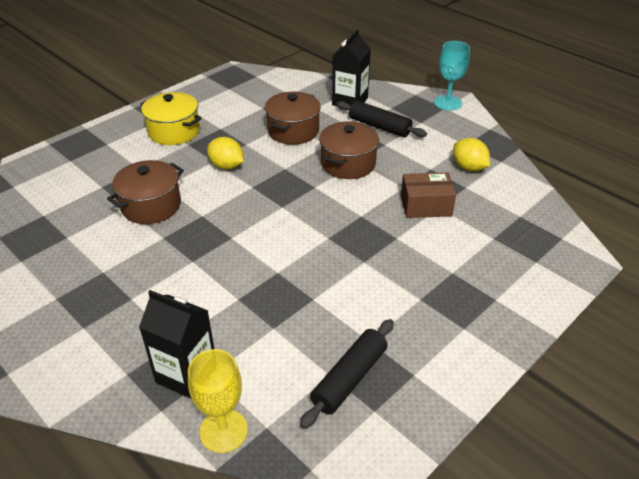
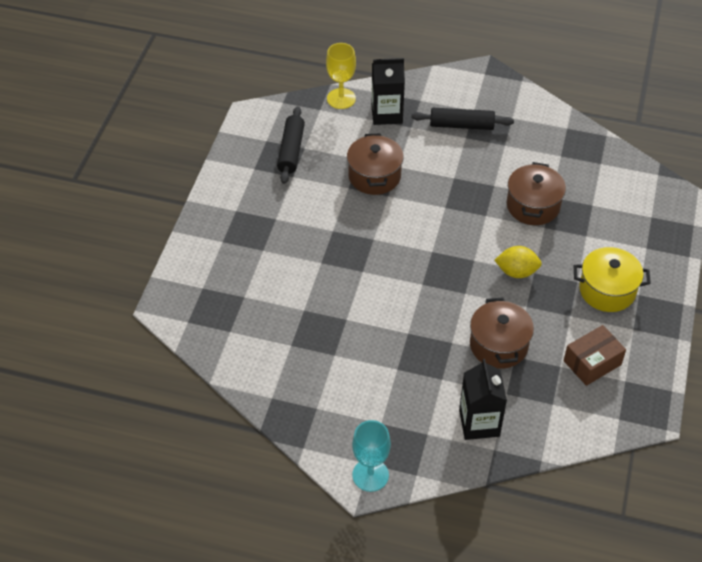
camera: 150 degrees right, 10 degrees up
(348, 163) = (414, 325): brown pot -> brown pot (374, 176)
(379, 126) = (419, 394): black rolling pin -> black rolling pin (461, 125)
(426, 205) = (315, 306): brown box -> brown box (592, 363)
(469, 167) = (299, 373): yellow lemon -> none

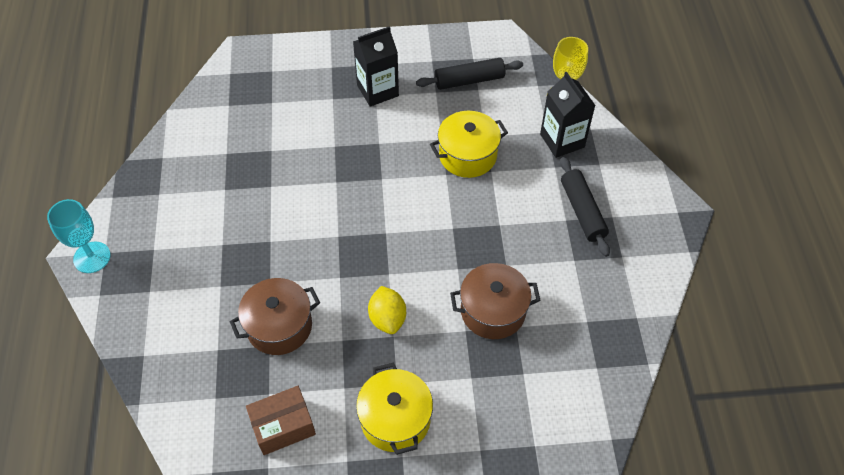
camera: 70 degrees right, 5 degrees up
(374, 176) = (467, 155): brown pot -> yellow pot
(479, 423) = (173, 333): black carton -> black carton (377, 90)
(592, 363) = (283, 426): brown box -> brown box turned 60 degrees counterclockwise

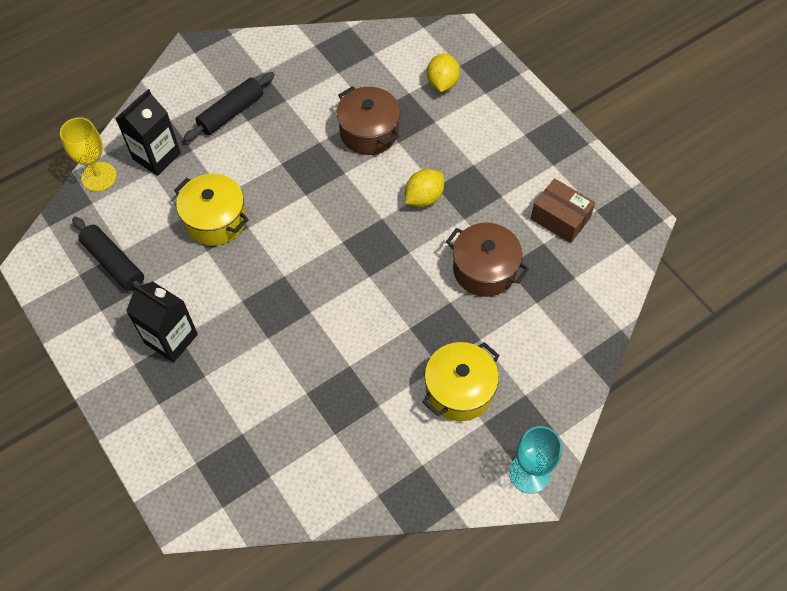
camera: 120 degrees left, 5 degrees up
(395, 419) = (501, 151): yellow pot -> yellow pot (459, 390)
(518, 413) = (442, 83): none -> yellow lemon

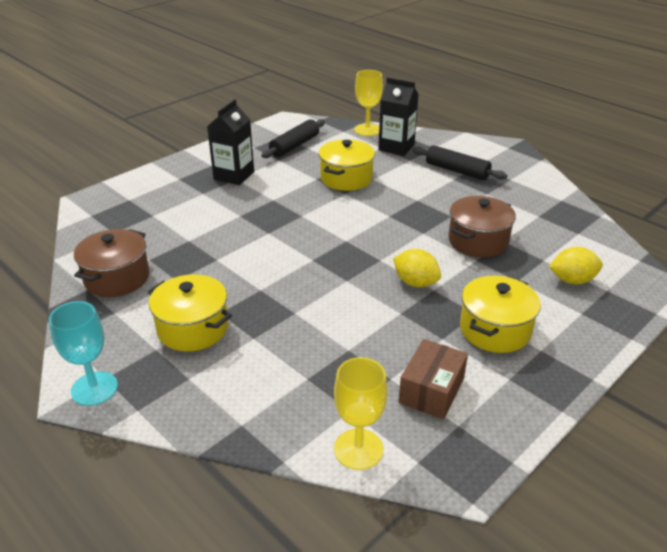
camera: 80 degrees right, 25 degrees down
(484, 270) = (340, 333): brown pot -> brown pot (117, 278)
(496, 157) = (495, 330): none -> yellow pot
(613, 278) = (358, 449): none -> yellow goblet

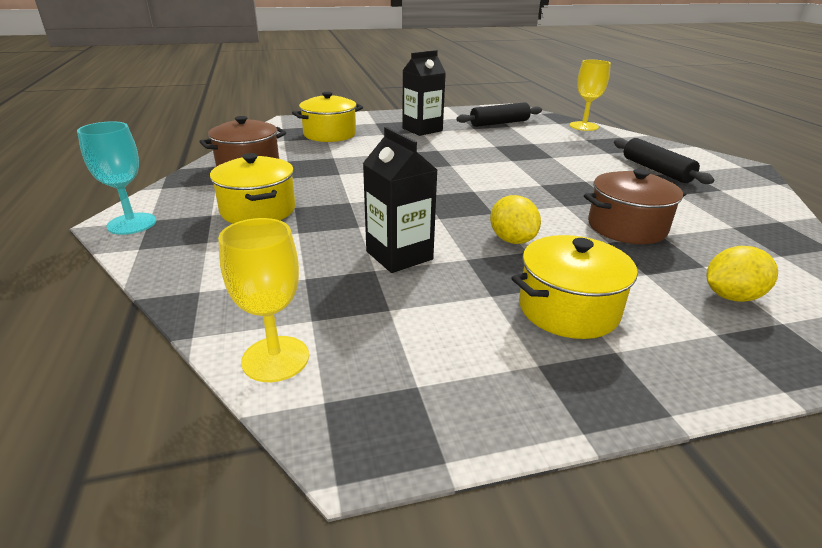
camera: 30 degrees right, 5 degrees down
(346, 178) = (525, 151): yellow pot -> yellow pot (330, 134)
(396, 147) = (602, 142): black carton -> black carton (399, 255)
(431, 390) = (423, 338): brown box -> none
(572, 280) = (731, 296): yellow lemon -> yellow lemon turned 45 degrees counterclockwise

